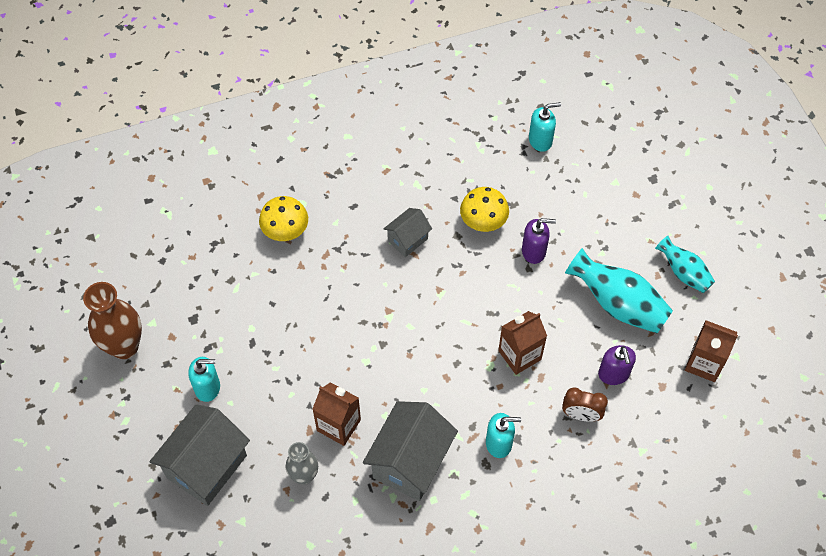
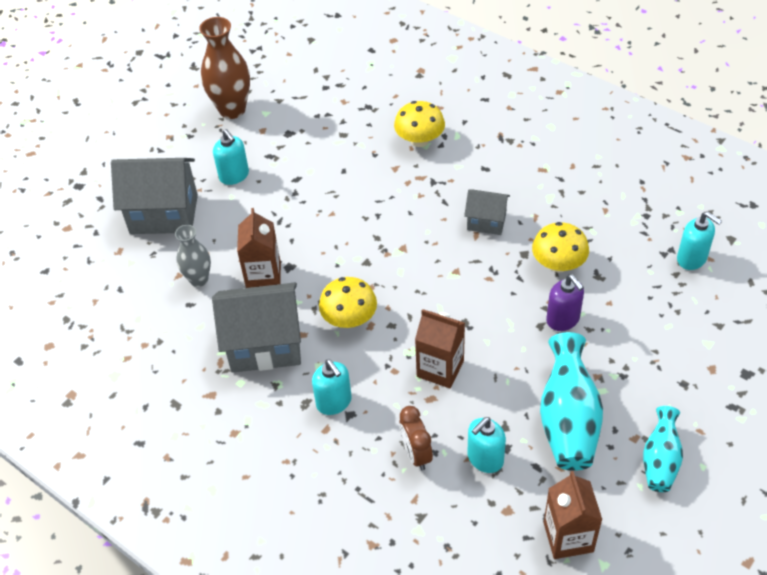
camera: 60 degrees right, 10 degrees down
(429, 388) = (349, 319): none -> yellow mushroom
(613, 374) = (485, 459): purple soap dispenser -> turquoise soap dispenser

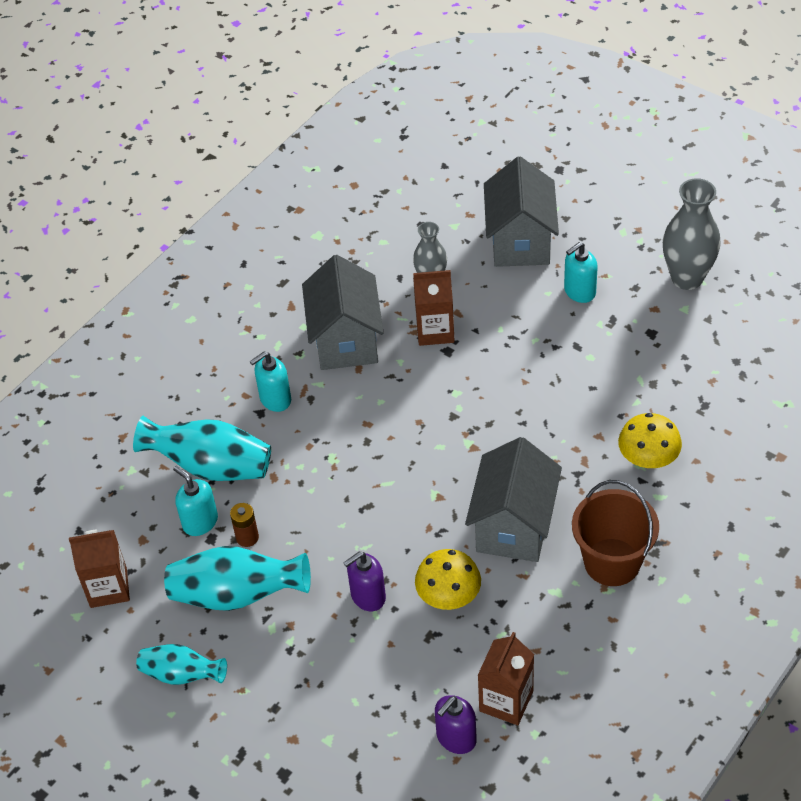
camera: 90 degrees right, 0 degrees up
(232, 110) = (687, 278): brown vase -> grey vase
(349, 319) = (376, 405): yellow mushroom -> none
(416, 454) = (211, 466): brown clock -> turquoise vase
(440, 368) = (309, 484): brown carton -> brown carton (506, 701)
(486, 222) = (514, 526): grey house -> grey house, size x1.85
(502, 416) = (247, 537): none -> brown battery
(520, 164) = (612, 562): none -> brown bucket
(692, 259) = (456, 738): turquoise soap dispenser -> purple soap dispenser

